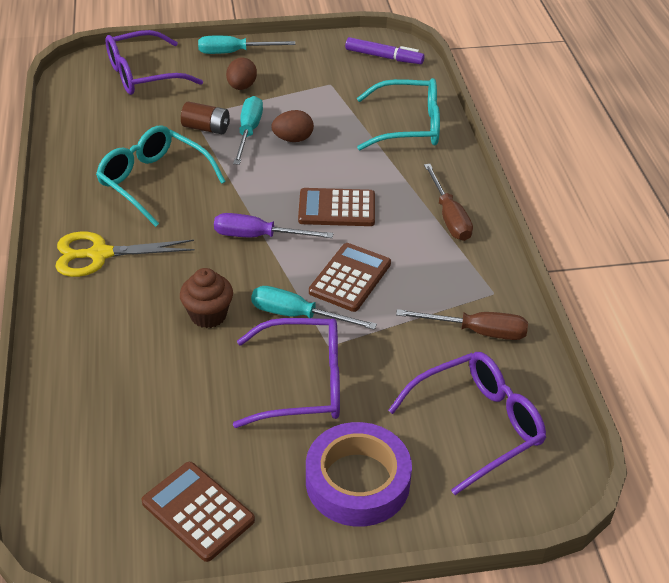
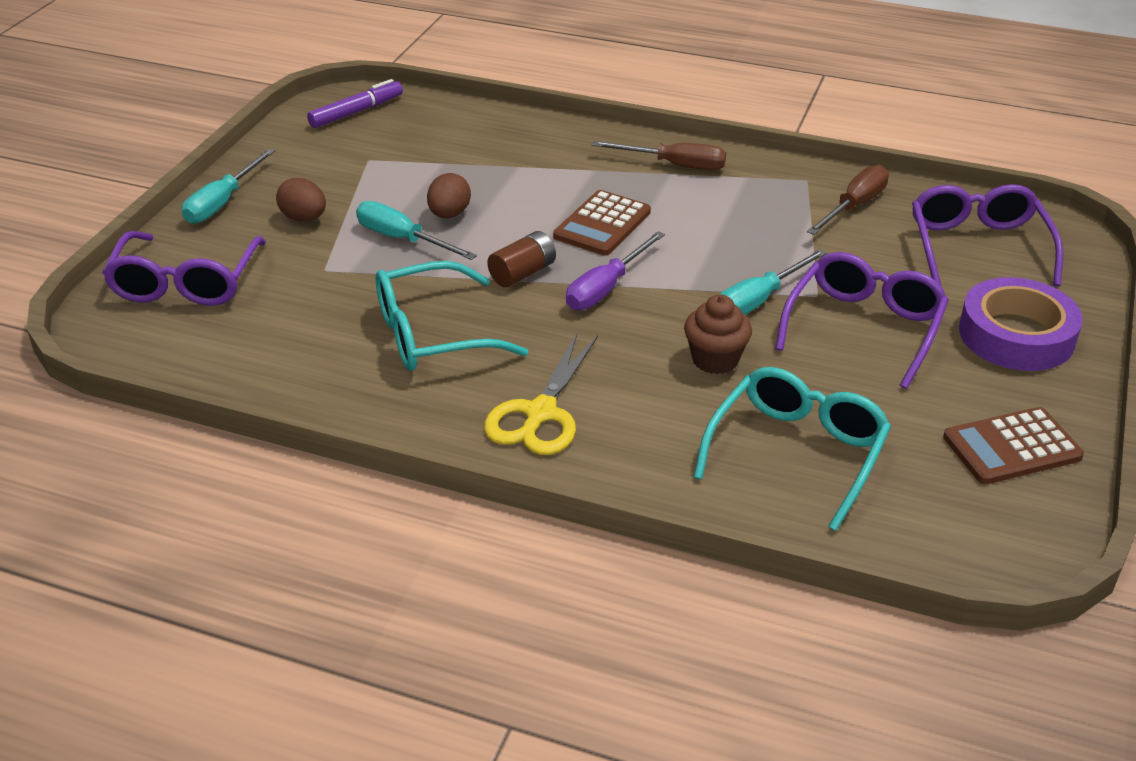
camera: 60 degrees left, 5 degrees down
(206, 128) = (362, 267): brown battery -> brown battery (522, 273)
(350, 278) = (723, 251): brown calculator -> none
(408, 126) = (501, 138): turquoise glasses -> turquoise glasses (797, 453)

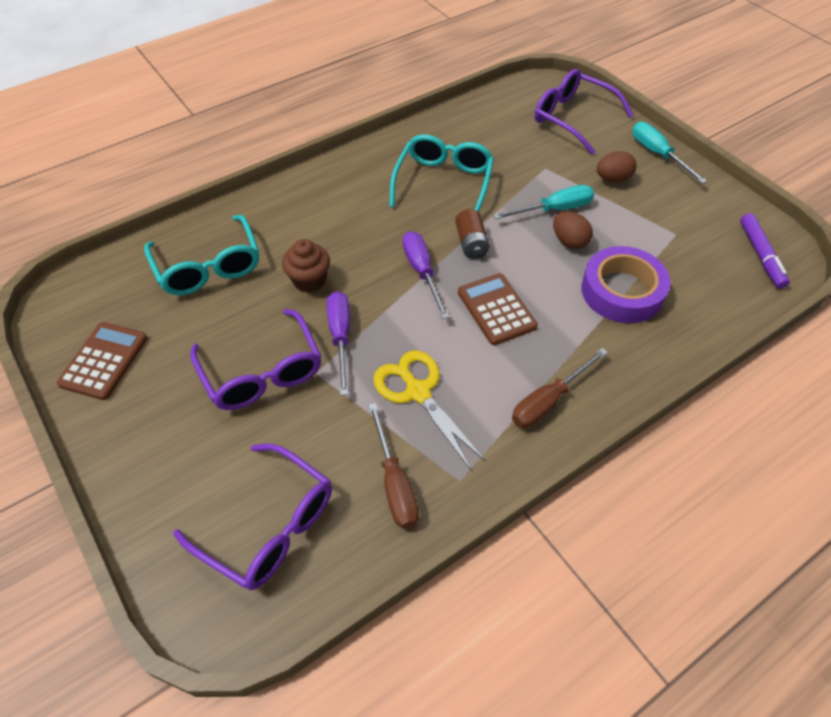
camera: 125 degrees right, 15 degrees up
(540, 413) = (340, 192): yellow scissors -> yellow scissors (418, 392)
(758, 300) = (340, 337): turquoise screwdriver -> purple screwdriver
(1016, 335) = (167, 453): purple tape -> purple tape (622, 291)

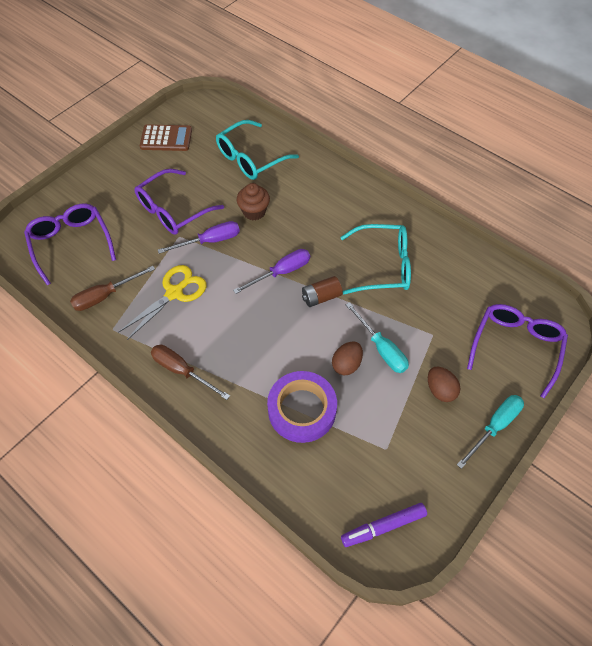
camera: 75 degrees right, 5 degrees up
(268, 526) = (71, 244): purple glasses -> purple glasses turned 135 degrees clockwise
(496, 309) = (258, 325): brown calculator -> none

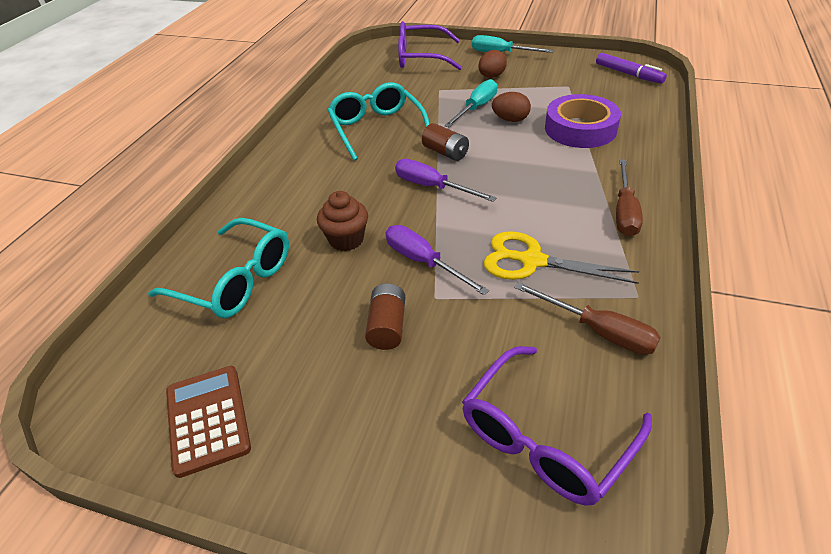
camera: 110 degrees left, 15 degrees down
(173, 210) = (387, 326): purple glasses -> brown battery

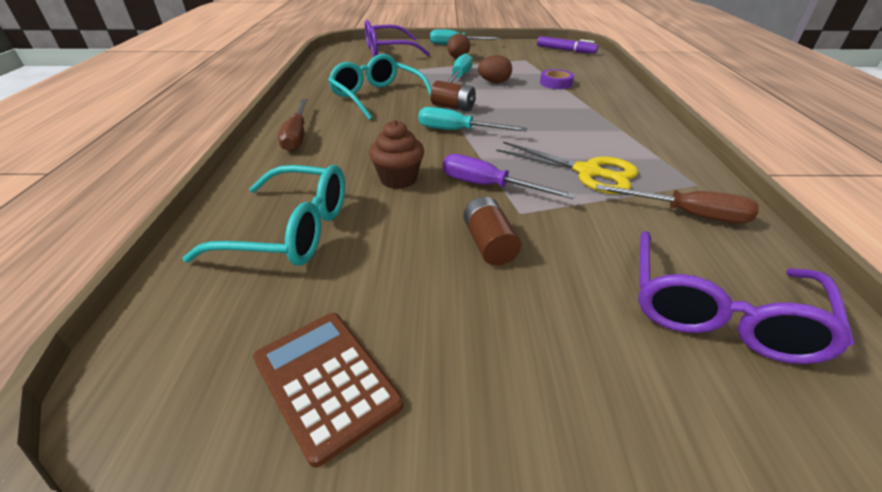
camera: 20 degrees left, 5 degrees down
(432, 187) = (458, 131): purple screwdriver -> turquoise screwdriver
(532, 261) = (588, 172): yellow scissors -> yellow scissors turned 150 degrees counterclockwise
(580, 129) = (556, 83): purple tape -> purple tape, size x0.53
(624, 211) = (635, 130): brown screwdriver -> brown screwdriver (297, 136)

